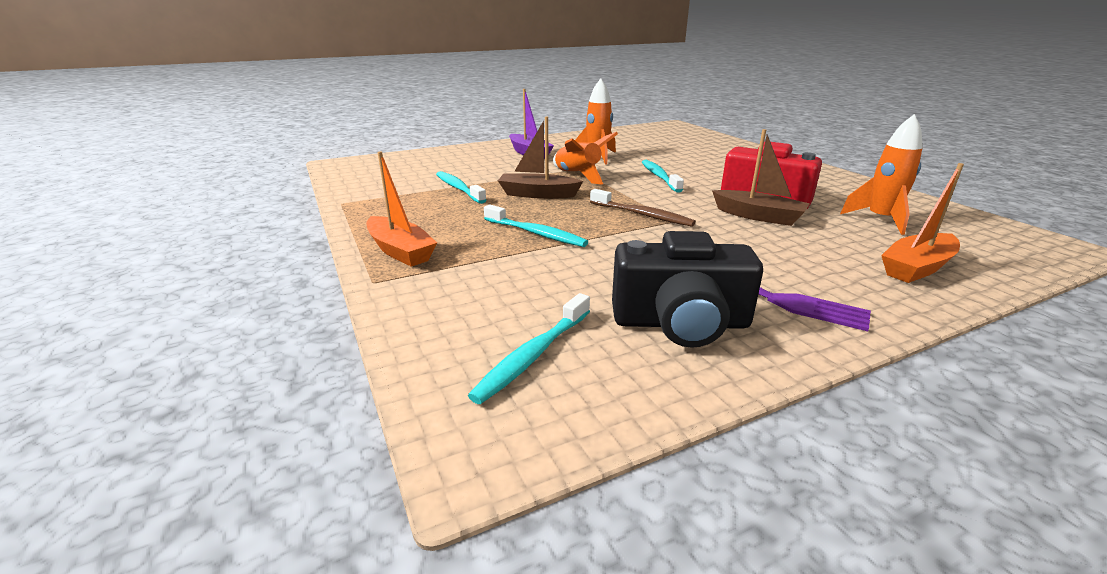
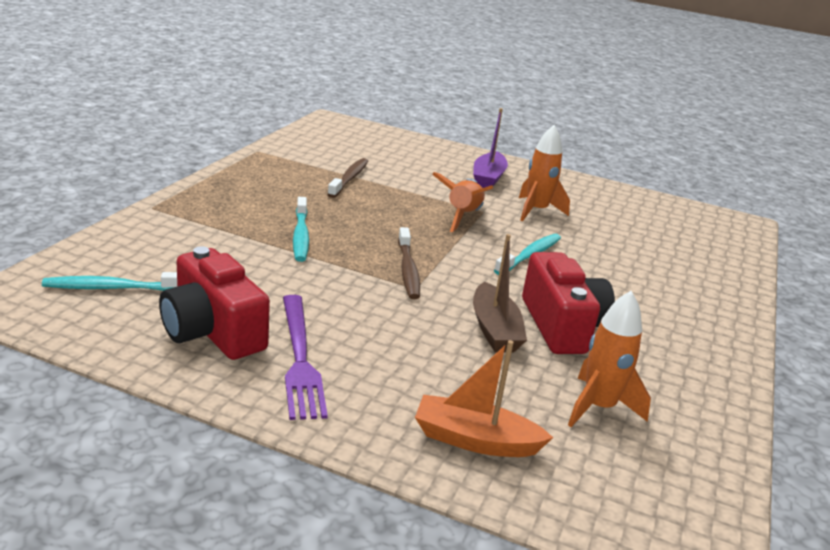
camera: 45 degrees right, 0 degrees up
(400, 251) = (205, 199): orange boat -> none
(459, 188) = (349, 179): turquoise toothbrush -> brown toothbrush
(537, 194) = (386, 212): brown boat -> none
(680, 323) = (212, 331): black camera -> red camera

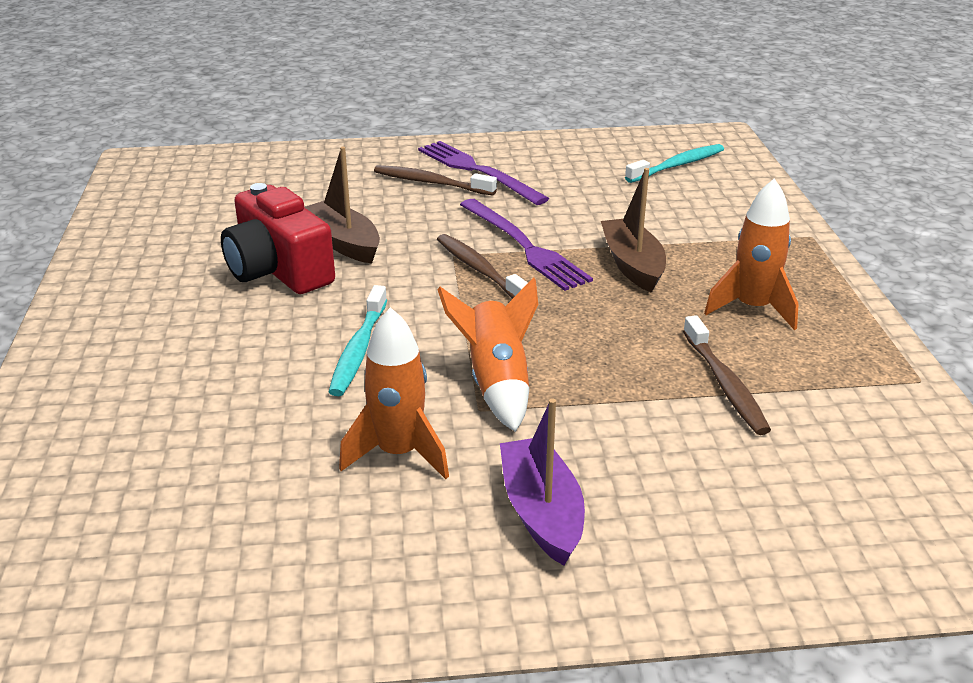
camera: 155 degrees right, 5 degrees up
(212, 331) = (561, 166): red camera -> none
(301, 235) = (632, 265): turquoise toothbrush -> brown boat
(355, 273) = (524, 246): none -> purple fork
(361, 362) = (431, 183): none -> brown toothbrush
(475, 440) = (310, 168): orange boat -> none
(598, 407) = (222, 214): orange rocket -> orange rocket (752, 308)

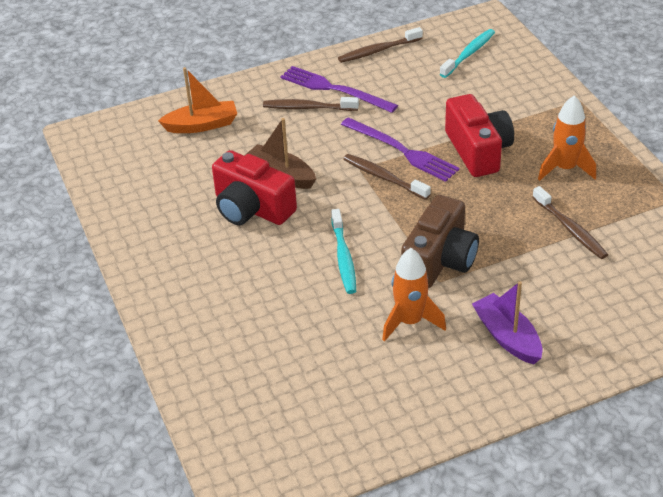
camera: 15 degrees left, 10 degrees up
(287, 177) = (202, 125): none -> orange boat
(497, 382) = (440, 260): orange rocket -> brown camera
(560, 145) = (378, 50): none -> brown toothbrush
(632, 265) = (478, 150): brown boat -> red camera

